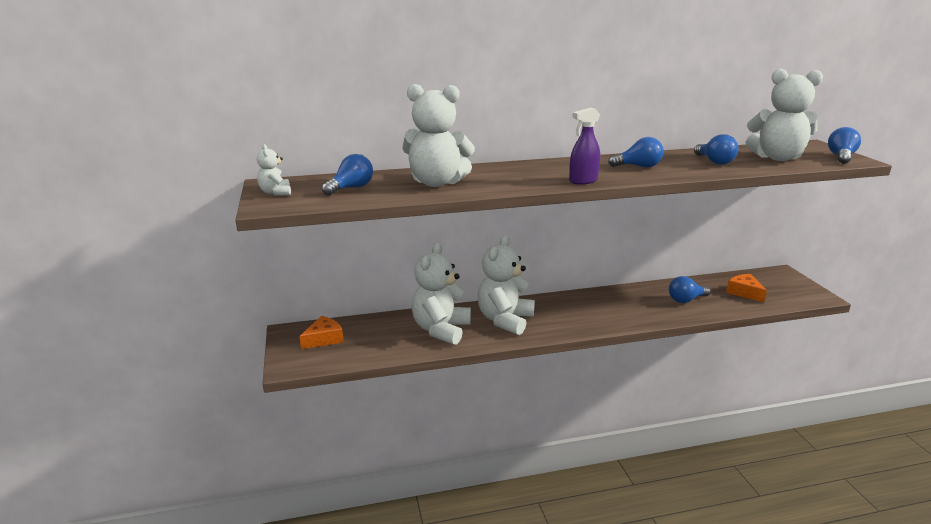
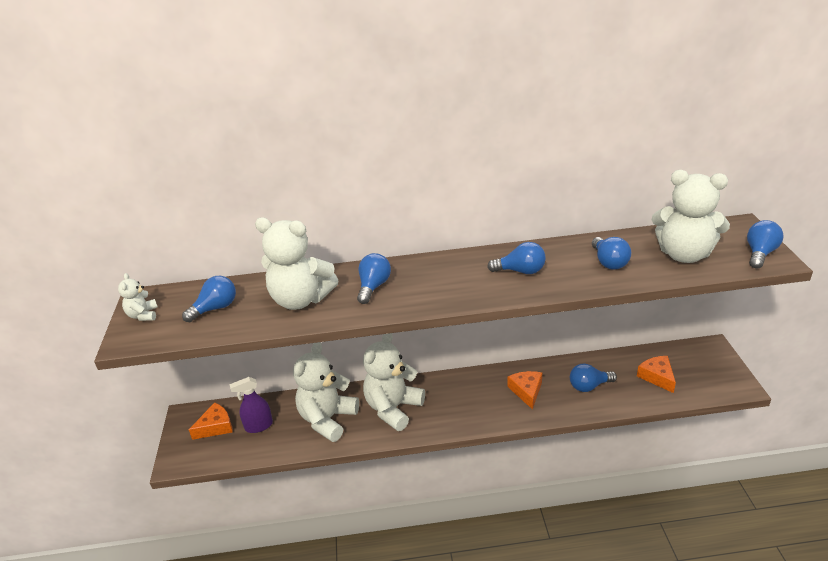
camera: 10 degrees right, 10 degrees up
(504, 175) = (373, 287): none -> blue light bulb
(583, 181) = (449, 299): purple spray bottle -> purple spray bottle (258, 426)
(629, 305) = (526, 391): none -> orange cheese

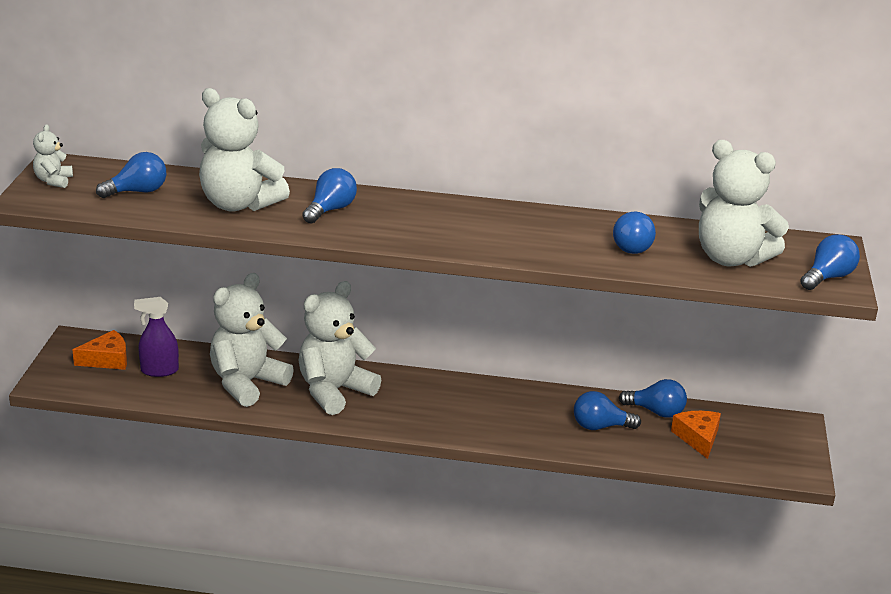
camera: 10 degrees right, 5 degrees down
(520, 271) = (516, 232): blue light bulb -> blue light bulb (656, 412)
(526, 391) = (515, 413): orange cheese -> none

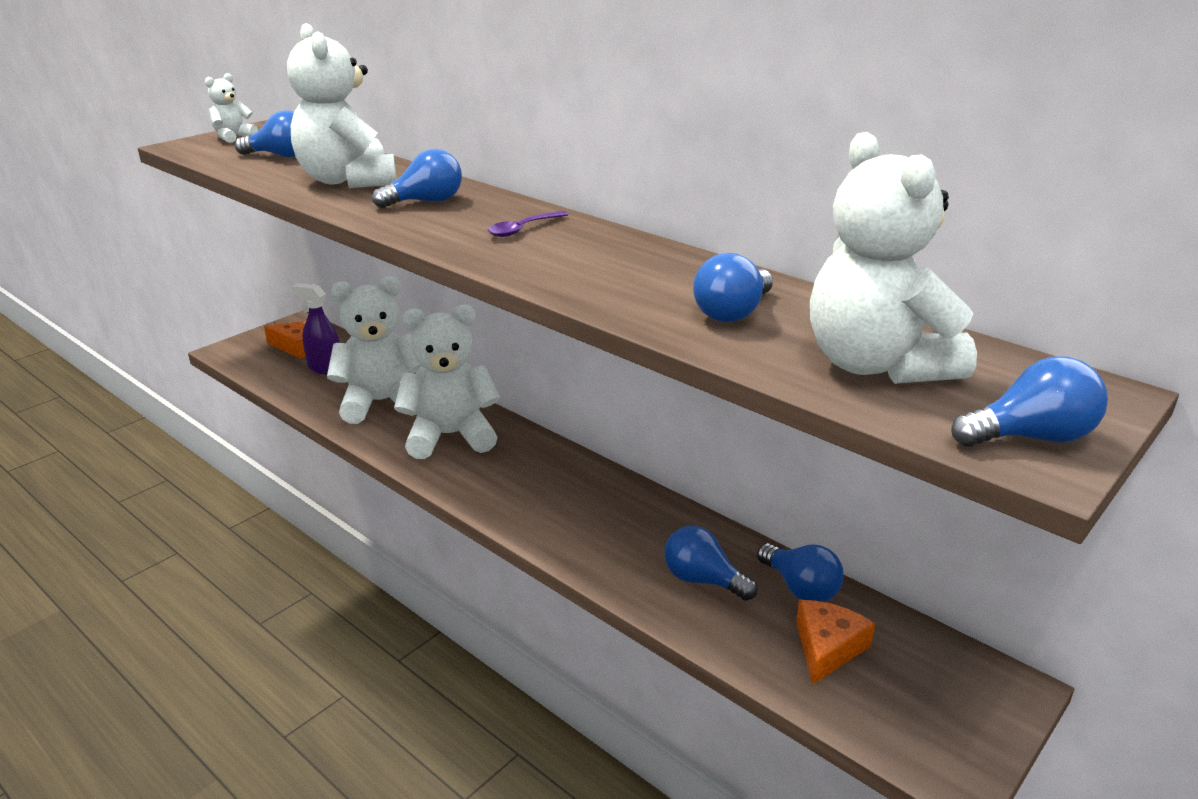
camera: 35 degrees right, 0 degrees up
(432, 217) = (523, 229): none -> purple spoon

